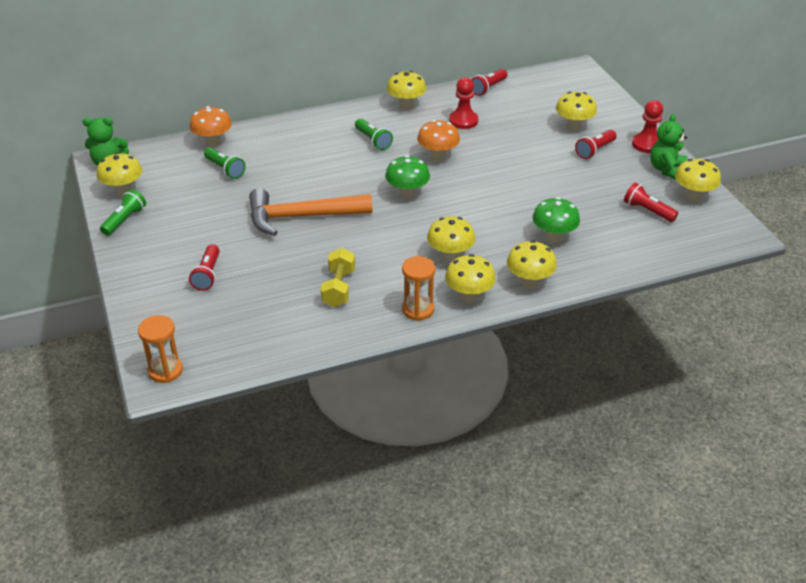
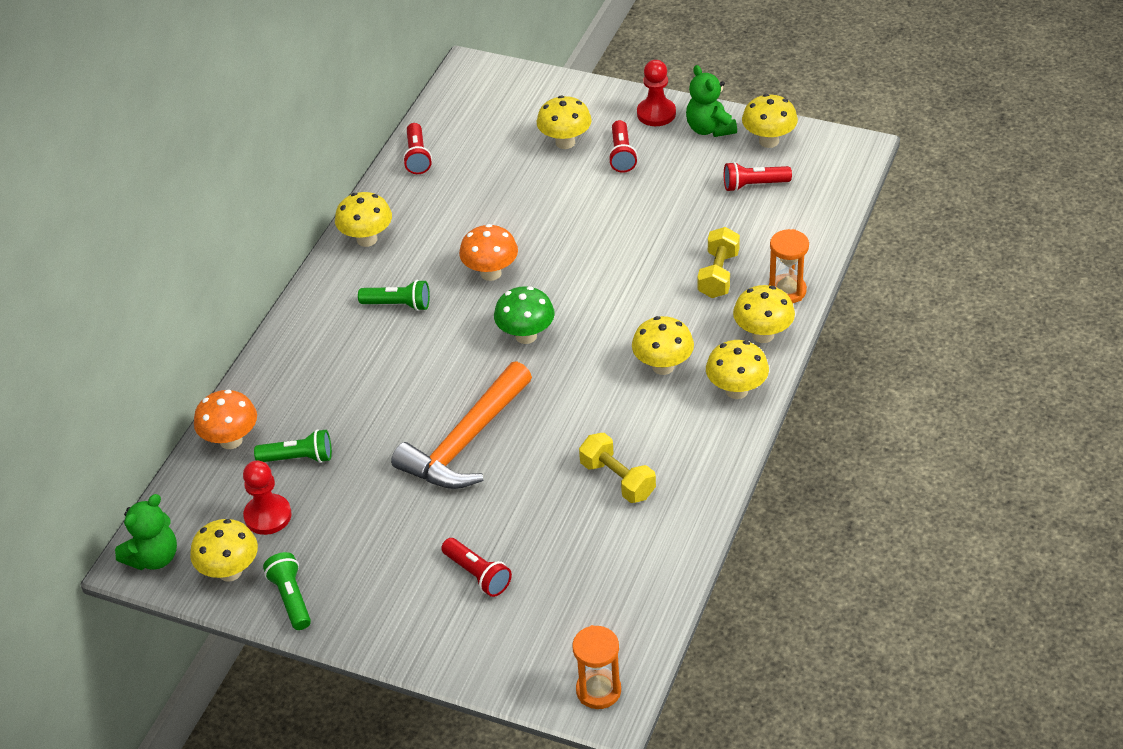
camera: 45 degrees left, 5 degrees up
(418, 309) = (715, 439): orange hourglass -> orange hourglass (787, 291)
(463, 121) = (452, 214): red pawn -> red pawn (268, 516)
(553, 237) = (718, 275): green mushroom -> yellow dumbbell

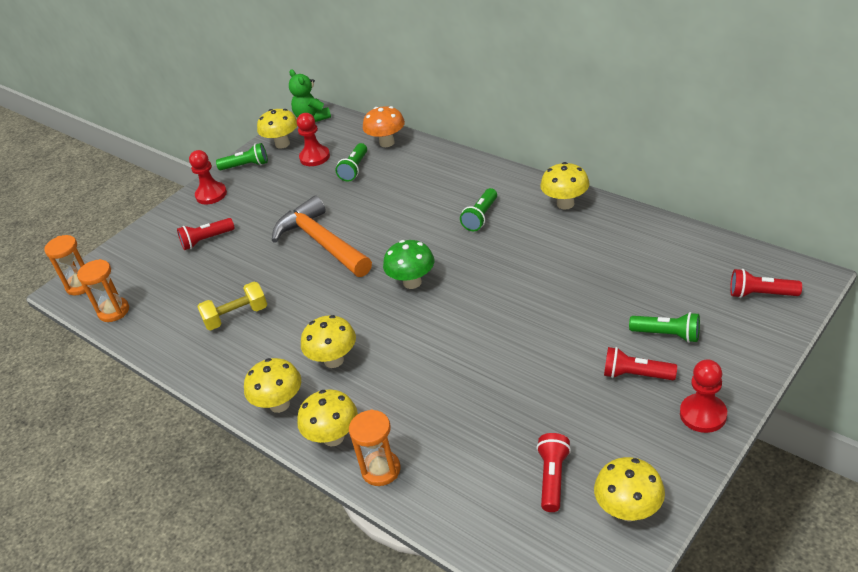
camera: 110 degrees right, 5 degrees down
(369, 615) = (211, 194): none -> red pawn
(417, 157) = (668, 236): red flashlight -> red flashlight (761, 294)
(491, 273) = (496, 269): orange mushroom -> none
(565, 142) = (667, 334): yellow mushroom -> green flashlight
(639, 620) = (114, 311): none -> orange hourglass
(709, 129) = (664, 458): green teddy bear -> none
(718, 275) = (427, 420): yellow dumbbell -> none

